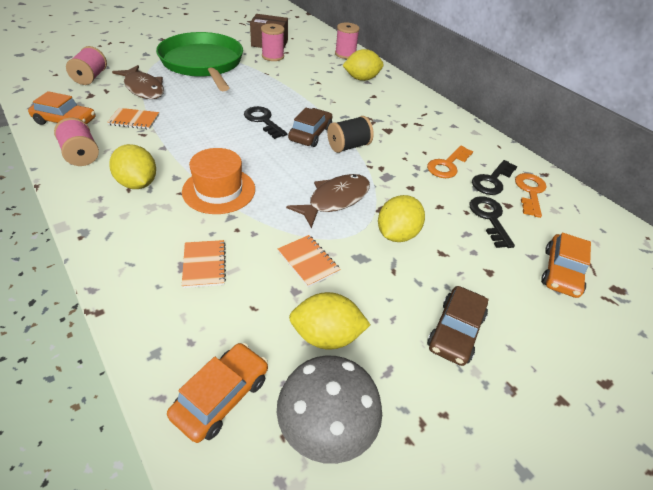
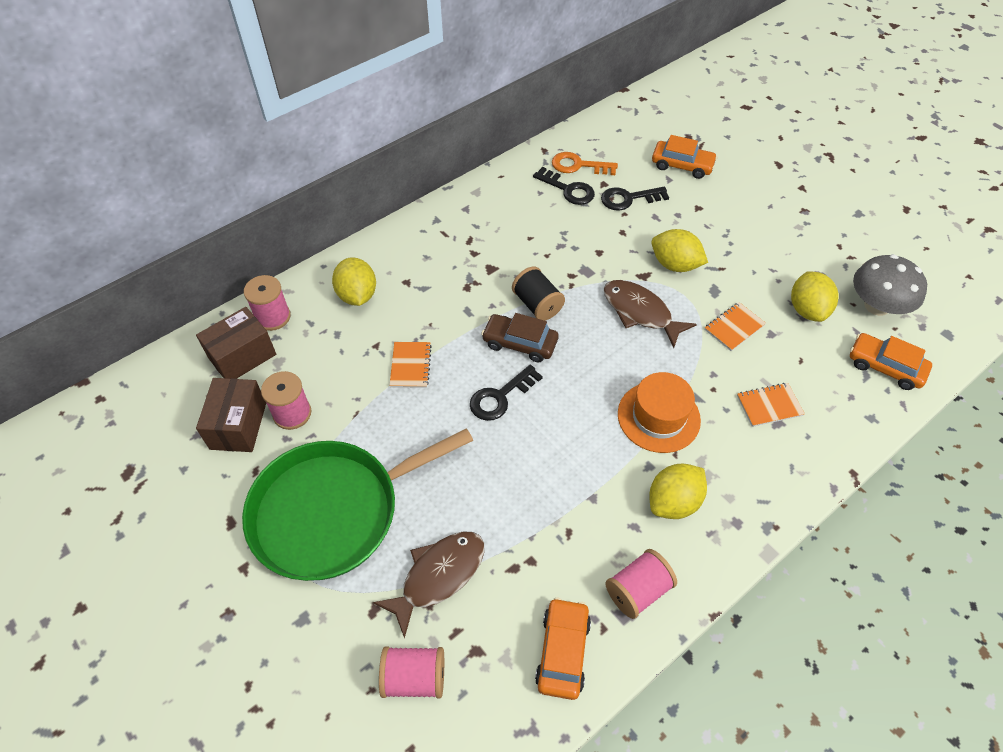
camera: 90 degrees left, 10 degrees up
(134, 120) = (535, 556): orange notebook -> orange notebook (410, 366)
(317, 46) = (242, 356): none -> brown box
(447, 165) = (550, 220): orange key -> none
(455, 331) = (769, 234): brown car -> none

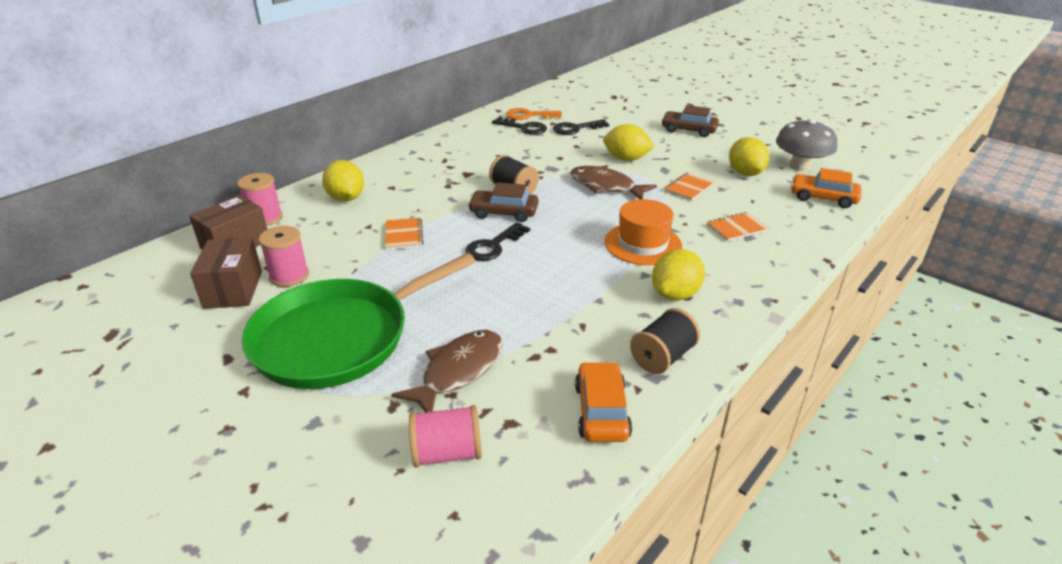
camera: 10 degrees left, 20 degrees down
(637, 590) = (662, 357): pink spool -> black spool
(682, 165) = (614, 109): orange car -> none
(762, 217) = (688, 130): none -> brown car

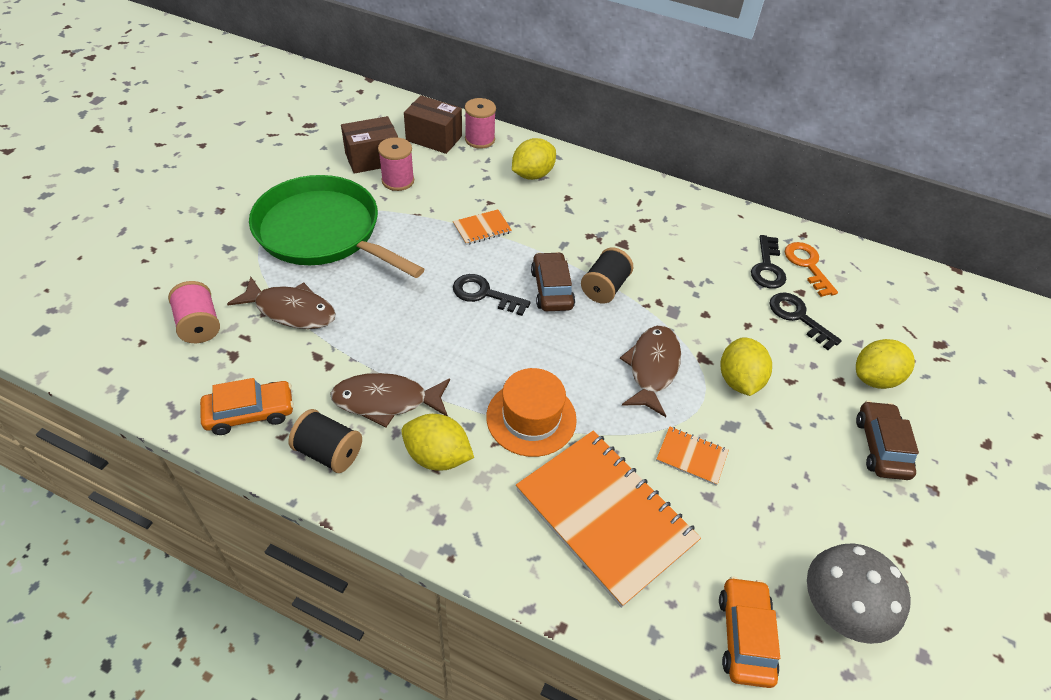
camera: 70 degrees right, 15 degrees up
(607, 316) = (386, 401): none -> brown fish
(737, 228) = (605, 516): orange notebook -> orange notebook, size x2.32
(745, 173) = (772, 526): yellow lemon -> yellow lemon (874, 378)

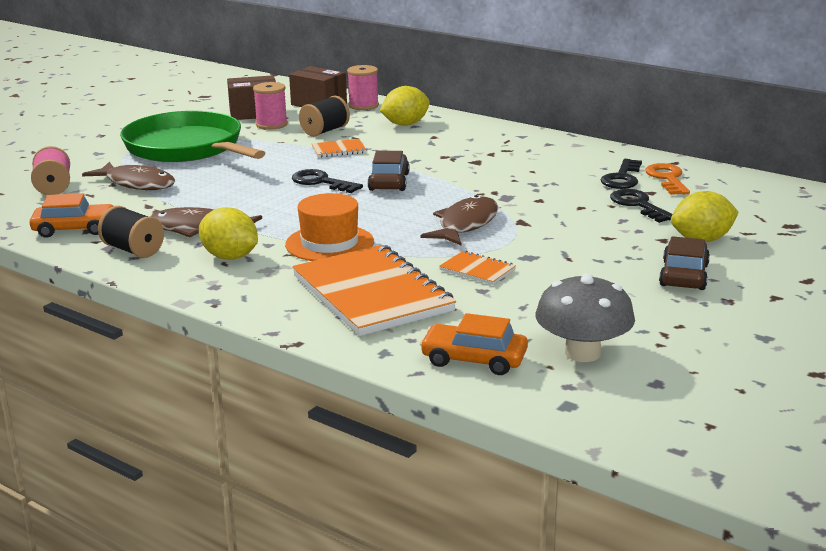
camera: 15 degrees right, 25 degrees down
(604, 287) = (442, 183): black spool -> black spool (325, 131)
(739, 380) = (552, 235): yellow lemon -> none
(745, 636) = (474, 359): orange car -> orange car turned 90 degrees counterclockwise

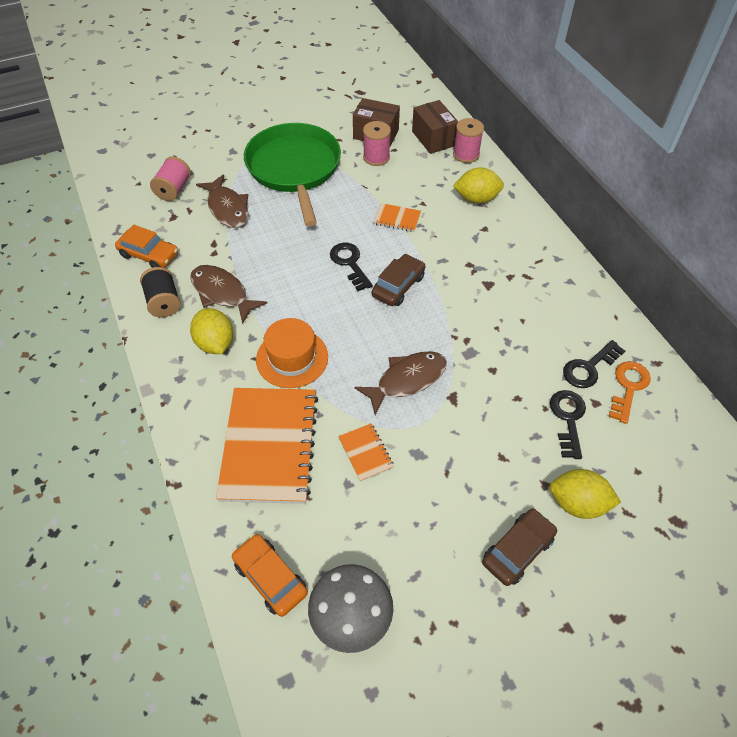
camera: 30 degrees right, 30 degrees up
(325, 131) = (408, 184): black spool -> none

